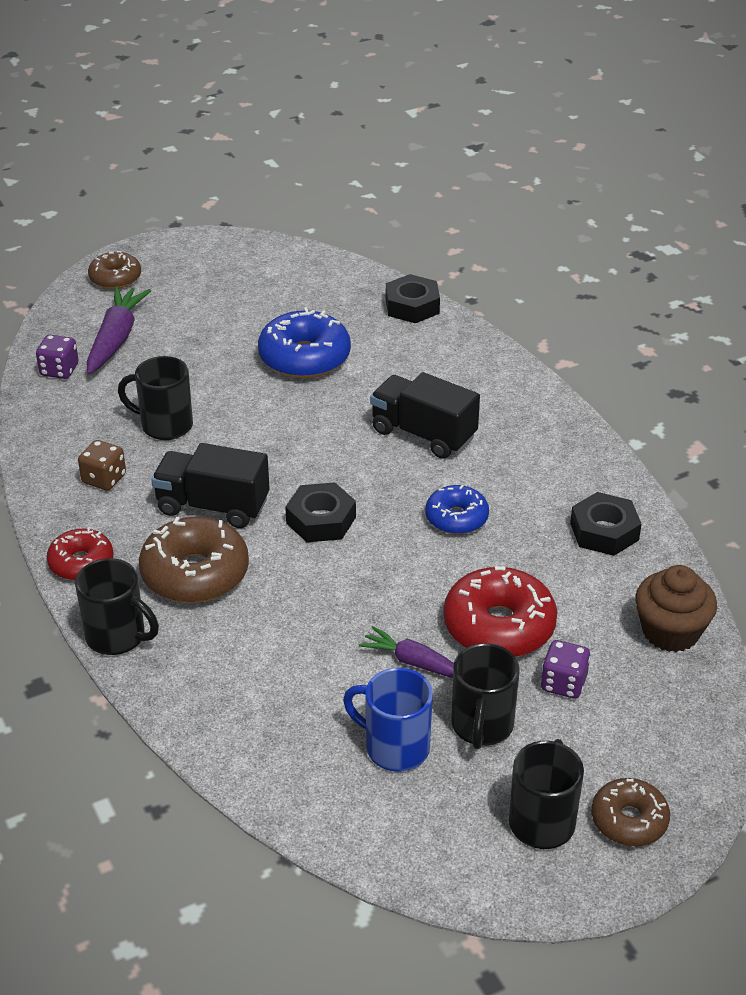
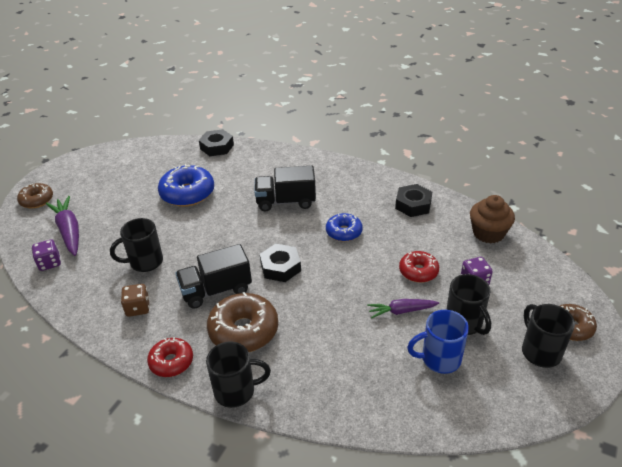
camera: 35 degrees left, 0 degrees up
(499, 626) = (418, 271): red donut -> red donut, size x0.61

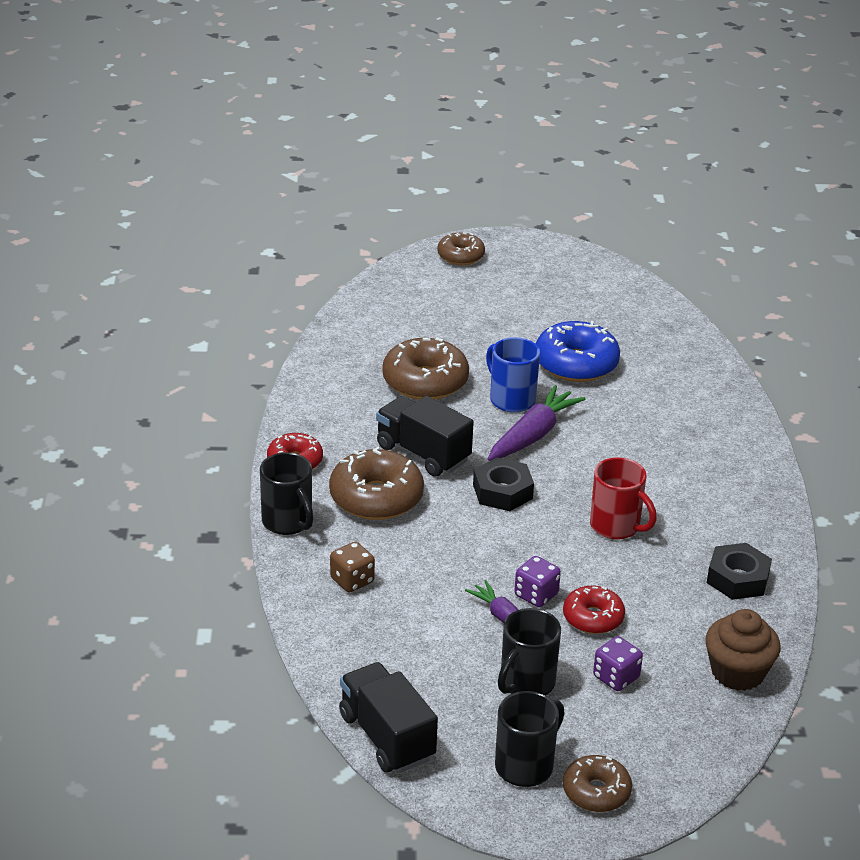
camera: 60 degrees right, 5 degrees down
(49, 263) = (369, 314): purple dice -> purple dice (536, 595)
(69, 231) = (430, 304): purple carrot -> purple carrot (533, 435)
(138, 308) = (351, 406): brown dice -> brown dice (352, 580)
(145, 262) = (425, 381): black mug -> brown donut
(217, 147) = (699, 350): black nut -> none
(286, 202) = (635, 454): black truck -> black truck (386, 737)
(344, 232) = (616, 527): blue donut -> red mug
(439, 359) = (446, 673): blue mug -> blue mug (511, 399)

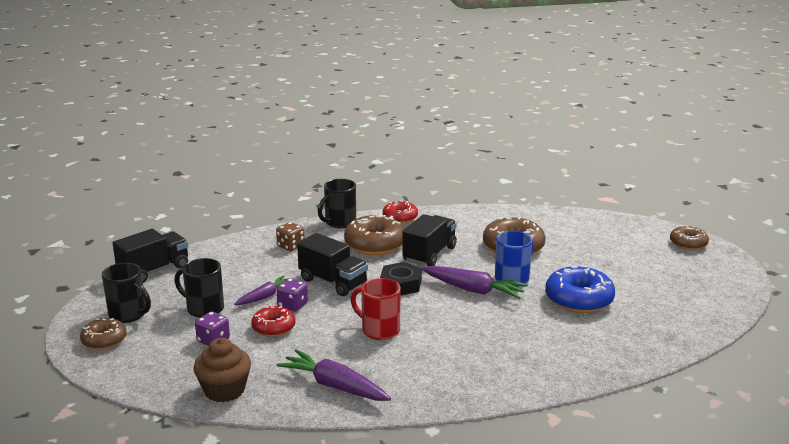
camera: 80 degrees right, 10 degrees down
(479, 550) = (333, 282): none -> black truck
(616, 527) = (379, 330): red mug -> red mug turned 90 degrees clockwise
(737, 578) = (334, 386): black nut -> purple carrot

